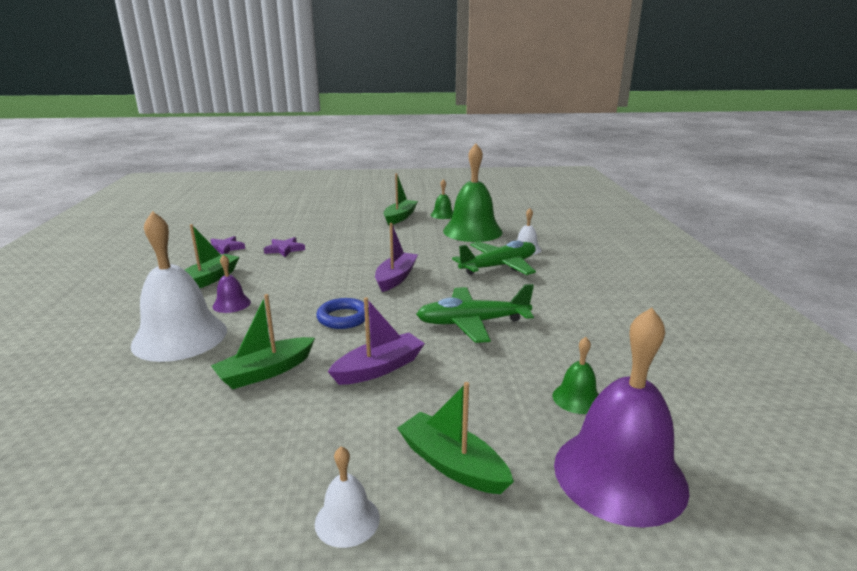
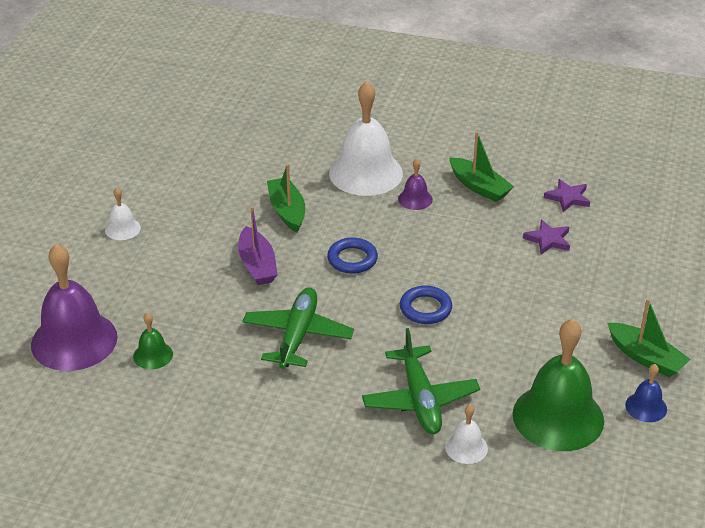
camera: 110 degrees right, 15 degrees up
(396, 278) = (425, 308): purple boat -> blue ring
(443, 215) = (646, 407): green bell -> blue bell
(452, 464) = (134, 274): green boat -> none

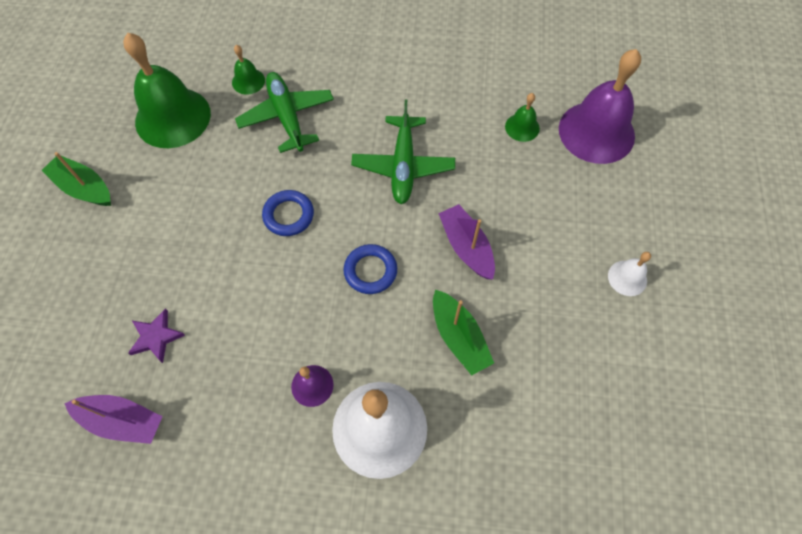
camera: 170 degrees right, 25 degrees up
(466, 447) = (248, 81): white bell -> green bell
(479, 187) = (233, 424): green boat -> none
(568, 198) = (122, 421): purple star -> purple boat
(646, 407) = (96, 137): blue bell -> none

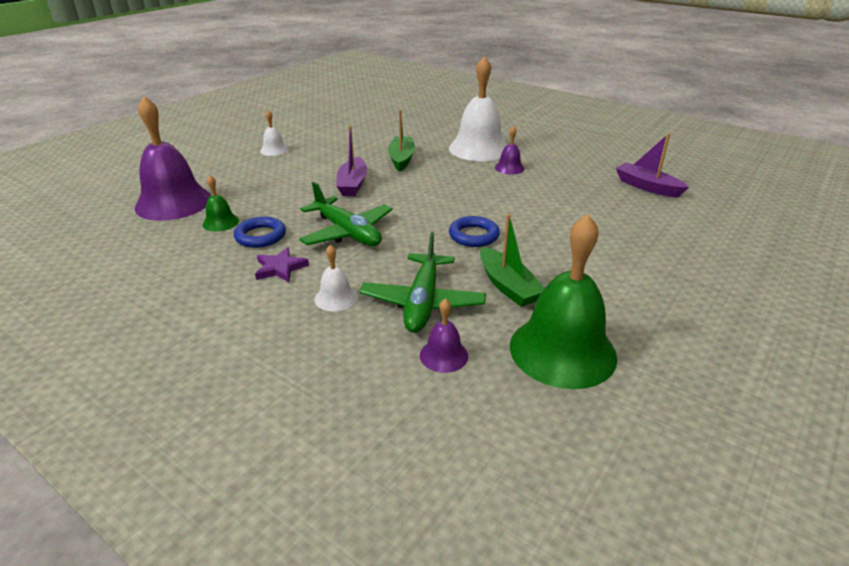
camera: 150 degrees left, 30 degrees down
(84, 188) = (688, 318): green boat -> green boat (508, 286)
(156, 337) = (616, 210): purple star -> purple star (280, 268)
(248, 81) = (443, 355): green bell -> purple bell
(351, 93) = (336, 298): none -> white bell
(370, 271) = (432, 193): blue ring -> blue ring (260, 236)
(403, 166) = (347, 232): green plane -> green plane turned 105 degrees clockwise

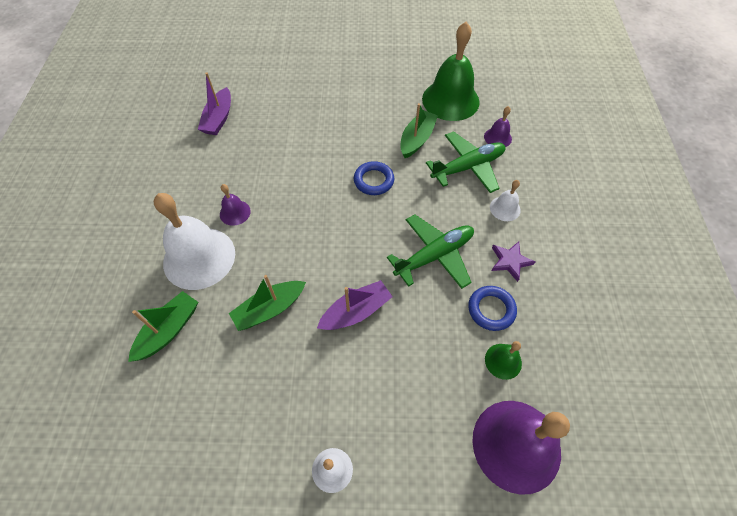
camera: 125 degrees left, 25 degrees up
(347, 232) = (434, 255): green plane -> green plane turned 45 degrees clockwise
(431, 131) = (169, 330): none -> green boat

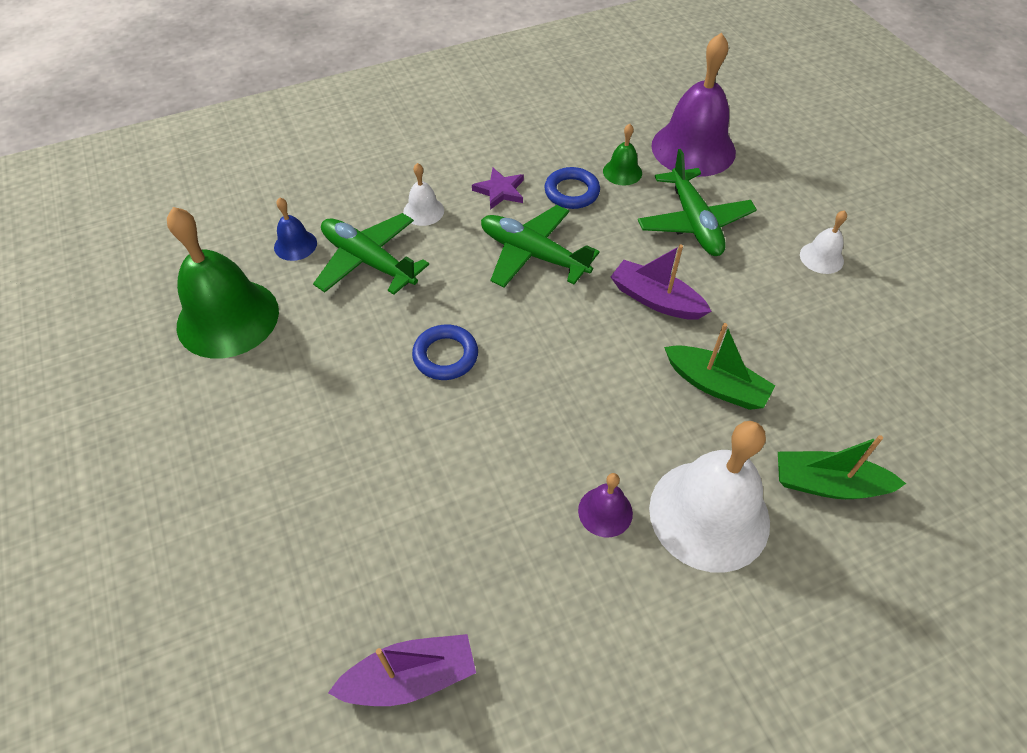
camera: 115 degrees left, 5 degrees down
(417, 139) = (336, 332): green boat -> none
(419, 385) = (694, 222): none -> green plane
(497, 137) = (295, 245): purple bell -> blue bell

